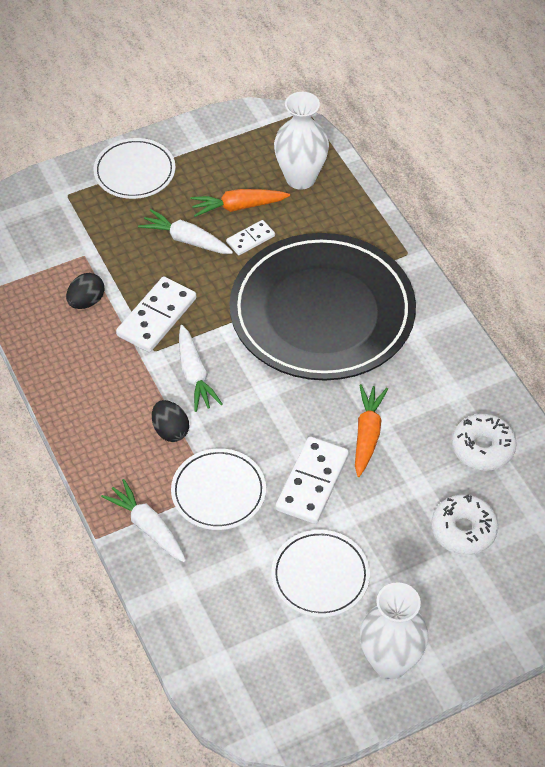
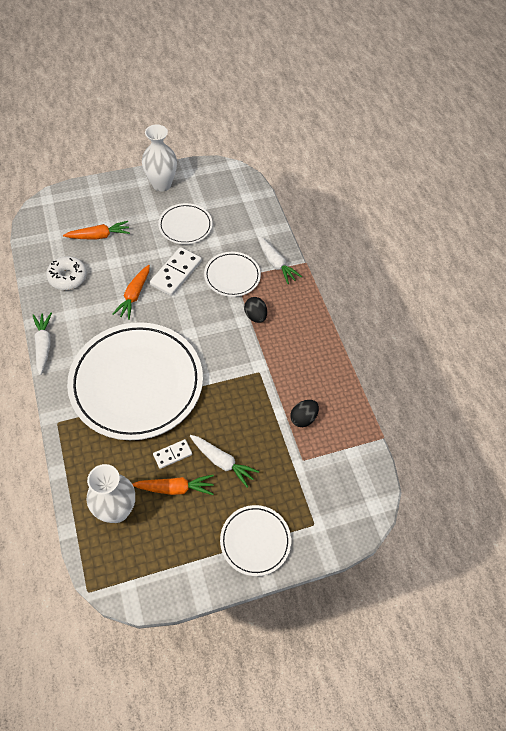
camera: 175 degrees left, 5 degrees up
(157, 317) = (254, 397): white domino -> none
(194, 375) = (234, 350): white carrot -> white carrot (43, 345)
(322, 312) = (136, 383): black plate -> white plate
(463, 530) = (99, 236): white donut -> orange carrot

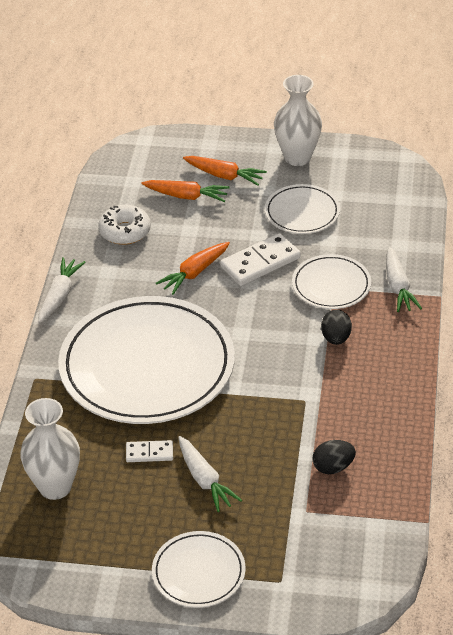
camera: 30 degrees right, 15 degrees down
(175, 488) = (134, 488): orange carrot -> orange carrot (224, 176)

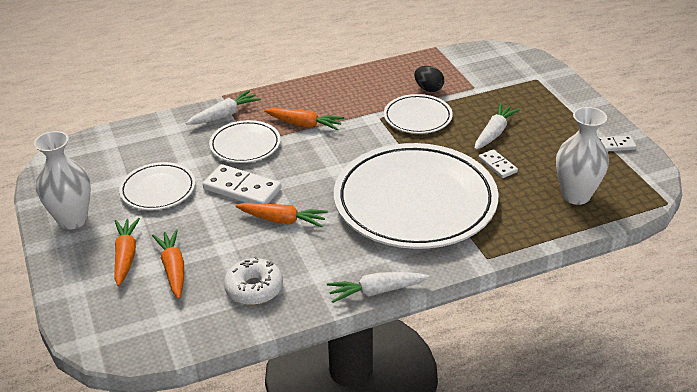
camera: 120 degrees left, 5 degrees down
(101, 571) = (614, 145): none -> white domino
(198, 572) = (567, 108): white plate -> white plate (417, 117)
(336, 338) = (304, 124): black egg -> orange carrot

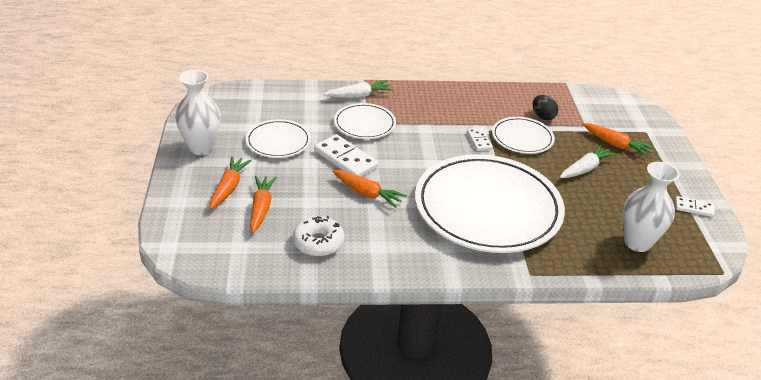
camera: 15 degrees right, 0 degrees up
(304, 124) = (421, 120): orange carrot -> orange carrot (615, 145)
(376, 291) = (419, 274): white carrot -> none
(497, 165) = (576, 197): white domino -> white domino (479, 140)

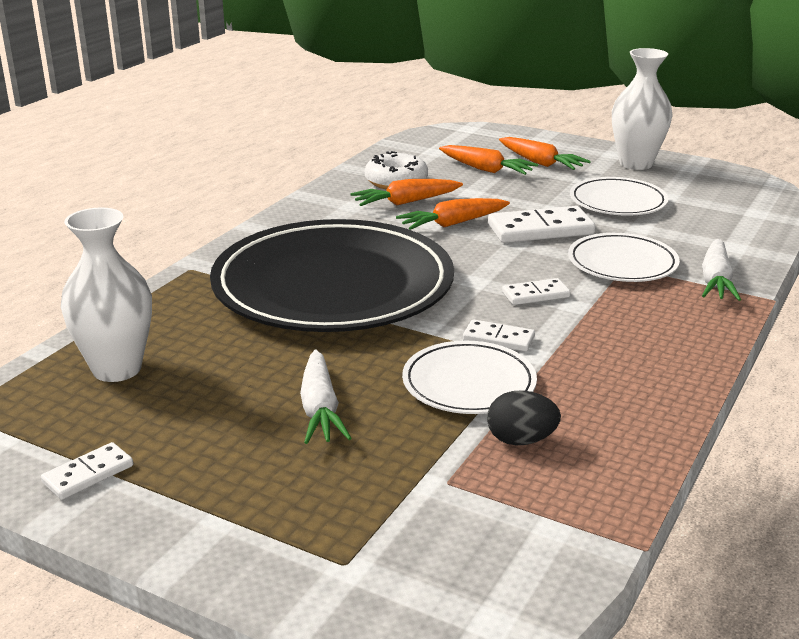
camera: 125 degrees right, 10 degrees down
(426, 141) = (535, 294): none -> white domino
(487, 208) = (333, 286): white plate -> black plate
(615, 145) = (346, 486): orange carrot -> orange carrot (406, 202)

